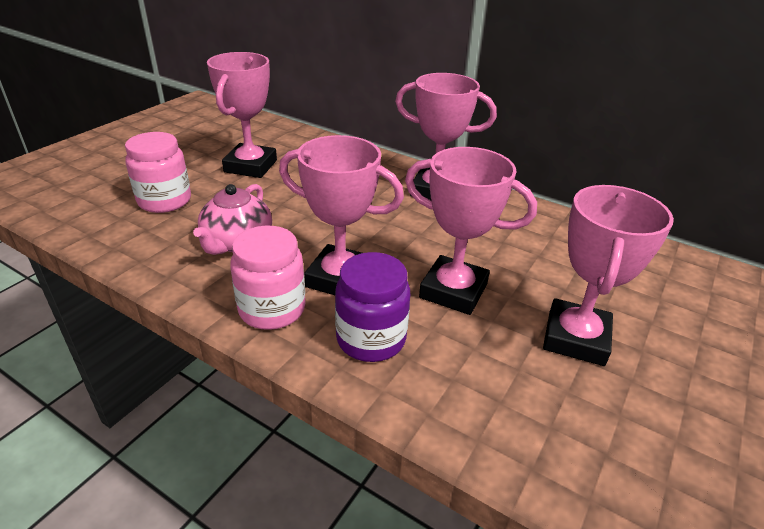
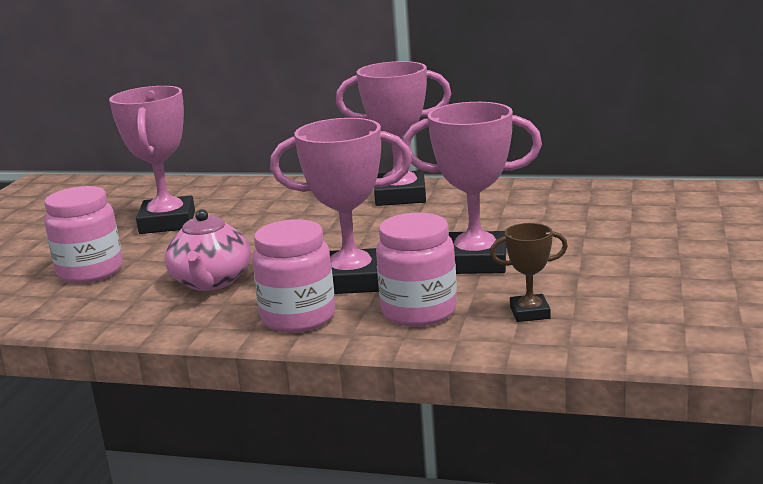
camera: 15 degrees left, 15 degrees down
(371, 339) = (419, 311): purple jar -> pink jar
(465, 378) = (530, 313): none -> brown trophy
(575, 338) = (614, 263): pink trophy -> none

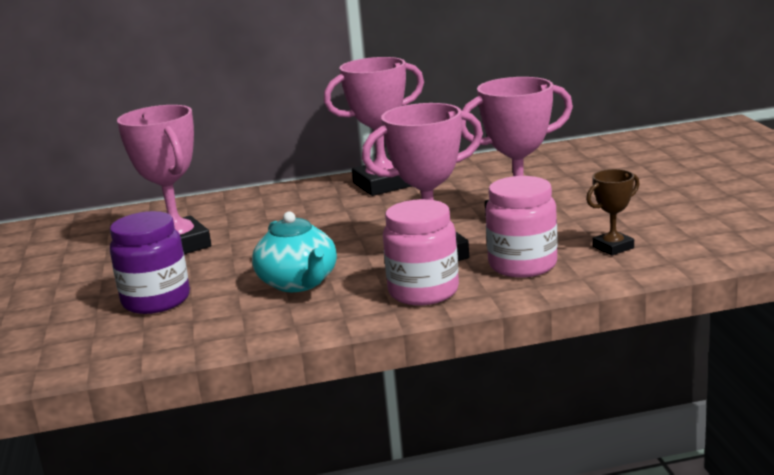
camera: 25 degrees left, 0 degrees up
(90, 271) = (156, 300): pink jar -> purple jar
(211, 282) = (298, 283): pink teapot -> turquoise teapot

